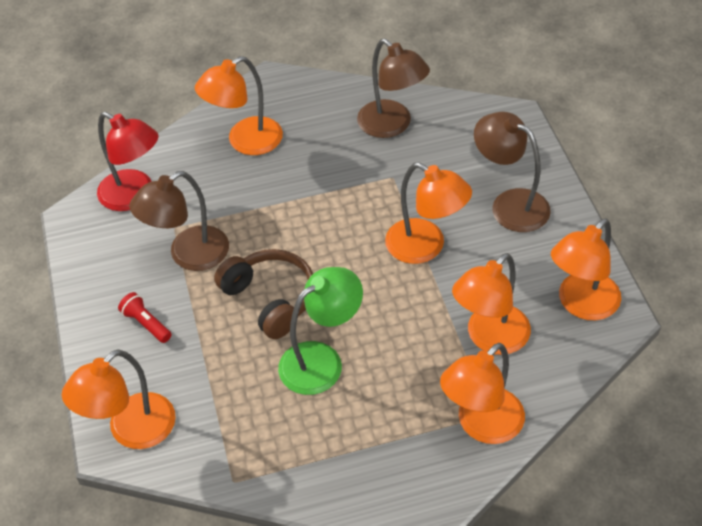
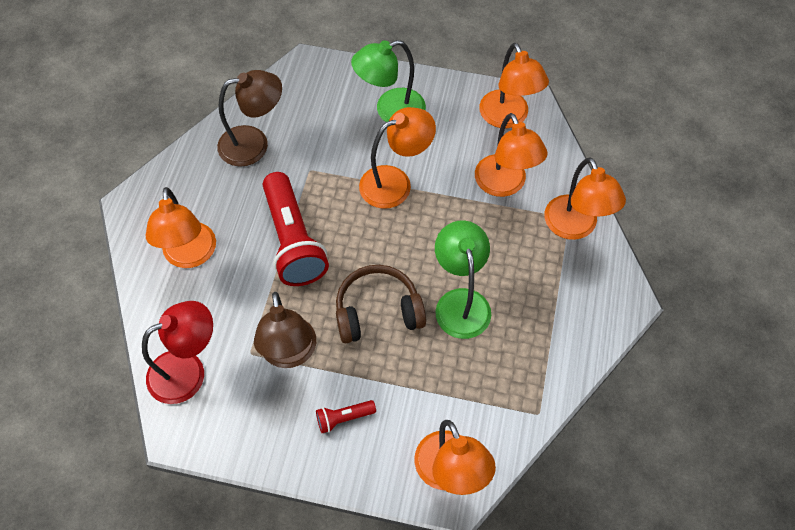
camera: 65 degrees left, 10 degrees up
(307, 202) = (293, 240): none -> red flashlight
(510, 204) = (390, 111): brown lamp -> green lamp

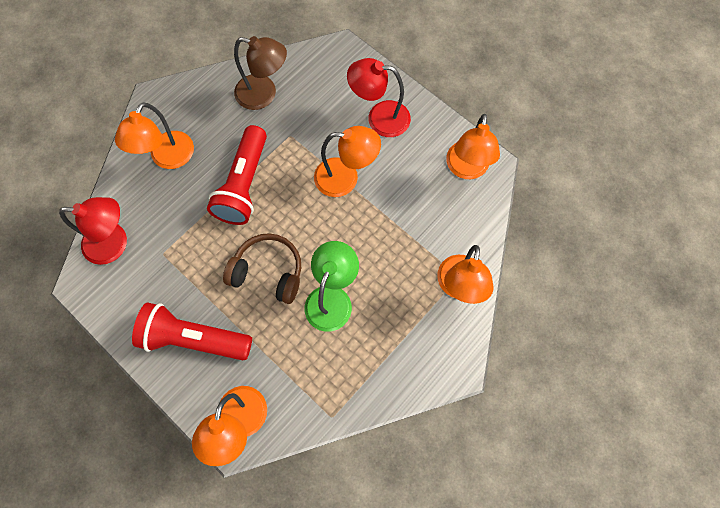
camera: 30 degrees right, 10 degrees up
(290, 354) = (188, 270): brown lamp -> none
(344, 418) = (194, 338): red flashlight -> red flashlight, size x2.28
(390, 111) = (379, 118): green lamp -> red lamp
(504, 185) = (426, 223): orange lamp -> none

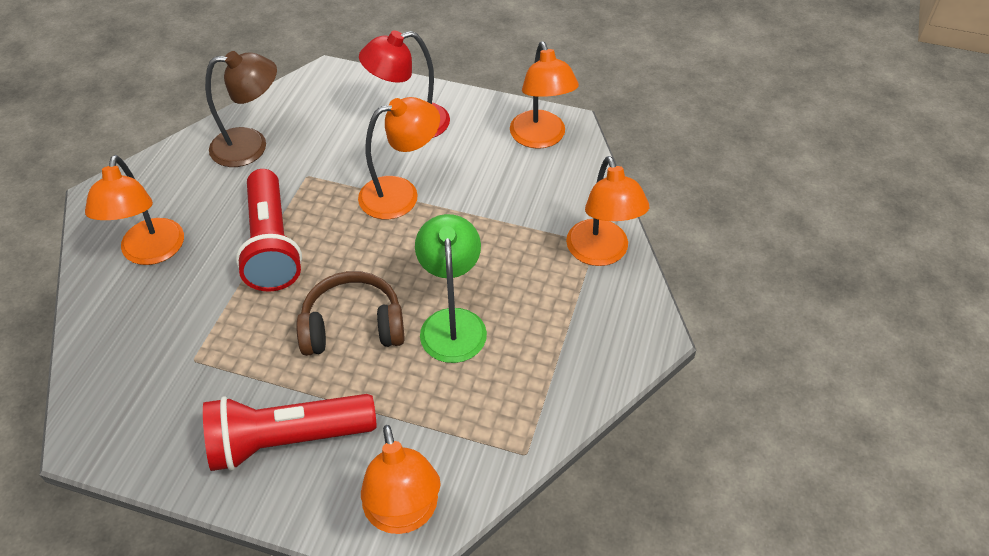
camera: 25 degrees left, 20 degrees down
(115, 243) = (116, 373): red lamp -> none

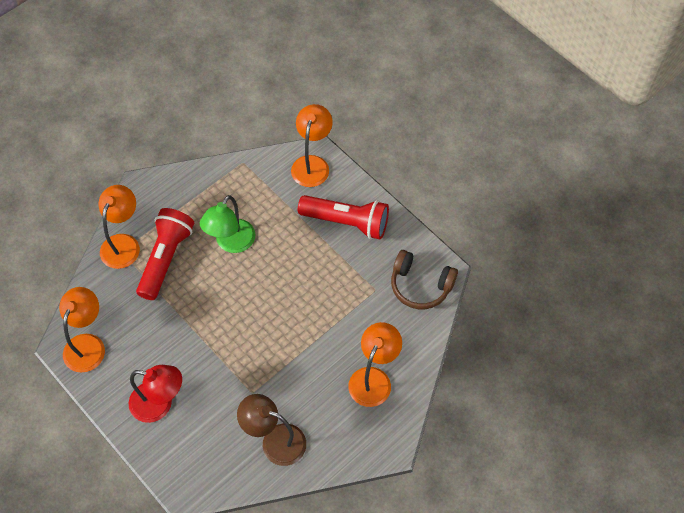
camera: 150 degrees left, 10 degrees up
(272, 245) = (300, 346): red flashlight -> red flashlight (166, 259)
(353, 326) = (283, 267): brown headphones -> brown headphones (420, 286)
(401, 194) = (203, 345): orange lamp -> none

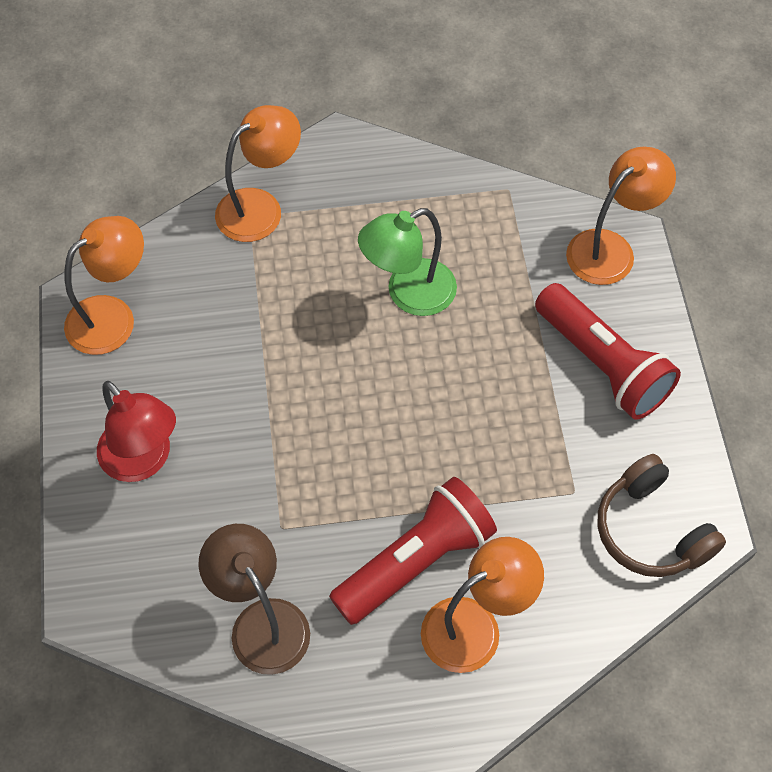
camera: 35 degrees right, 0 degrees up
(166, 259) = (302, 262): red flashlight -> red flashlight (415, 561)

